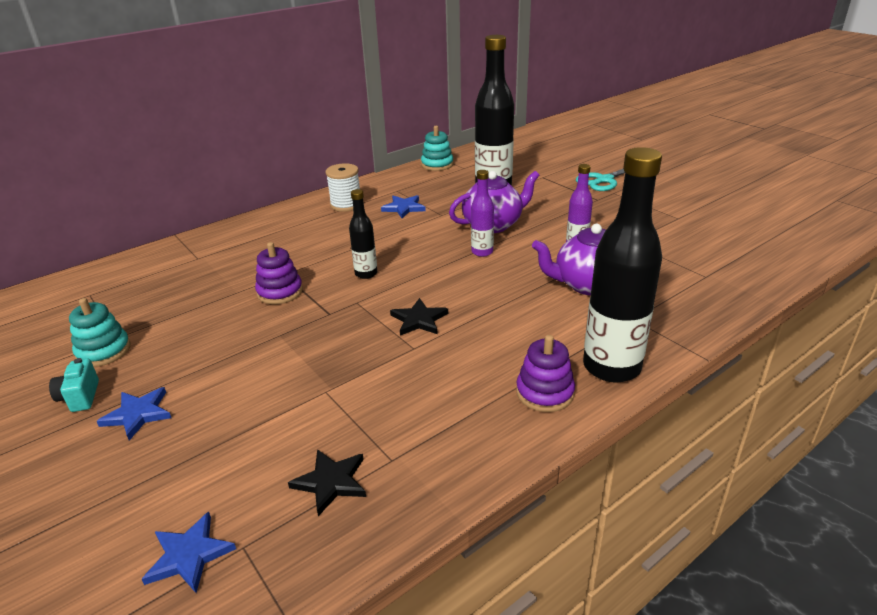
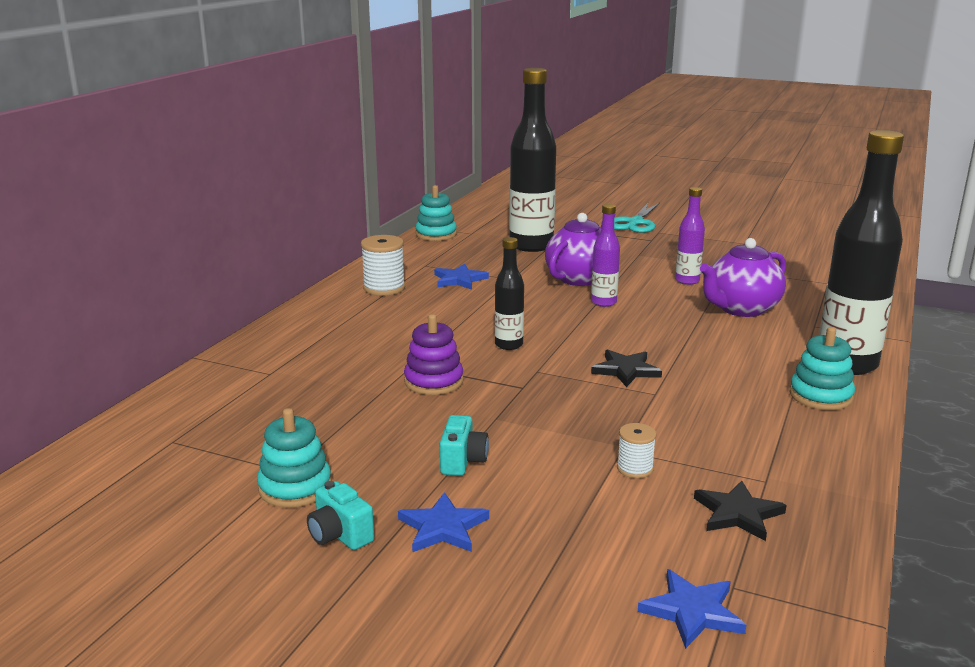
camera: 30 degrees left, 10 degrees down
(214, 364) = (462, 461): none -> turquoise camera
(312, 412) = (635, 469): none -> white spool
(545, 392) = (820, 396): purple stacking toy -> turquoise stacking toy

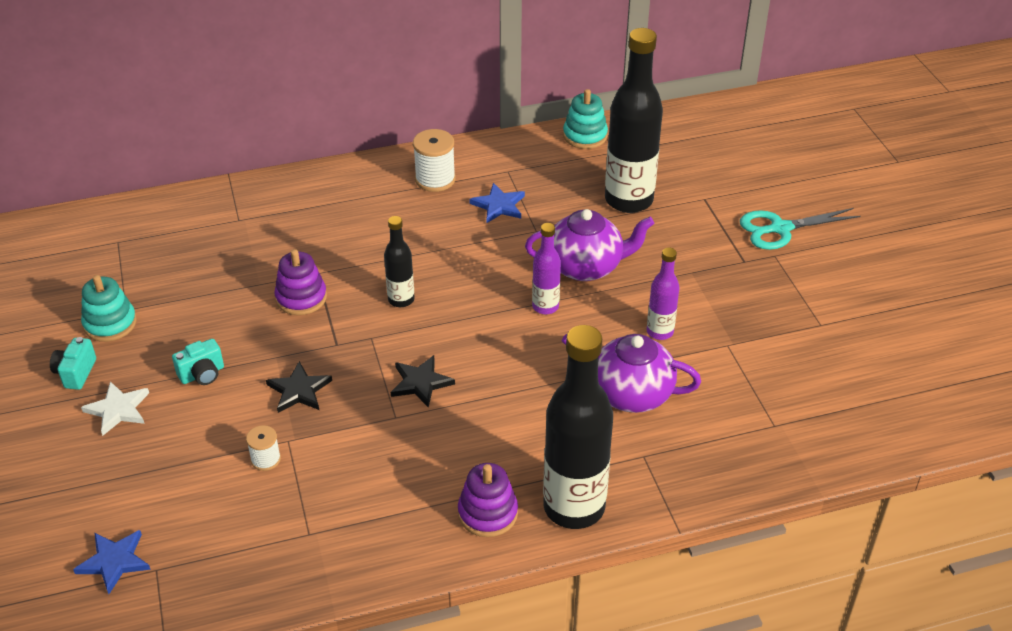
camera: 50 degrees right, 20 degrees up
(443, 527) = (118, 409): blue star -> white star
(737, 513) = (248, 537): black star -> black star (299, 390)
(820, 396) = (488, 513): turquoise stacking toy -> purple stacking toy

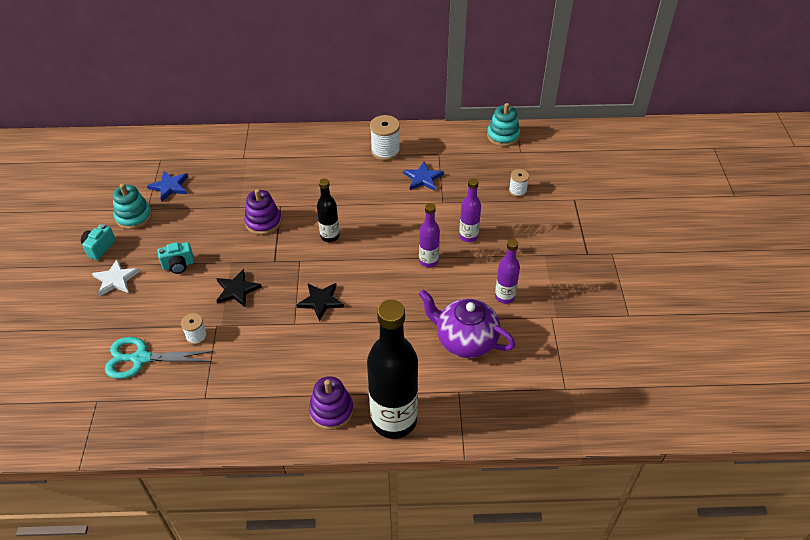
camera: 15 degrees right, 5 degrees up
(114, 561) = (73, 388): blue star -> blue star (169, 187)
(586, 267) = (468, 236): purple teapot -> purple bottle
(628, 200) = (517, 190): black bottle -> white spool
(780, 229) = (623, 233): turquoise scissors -> turquoise scissors (141, 358)

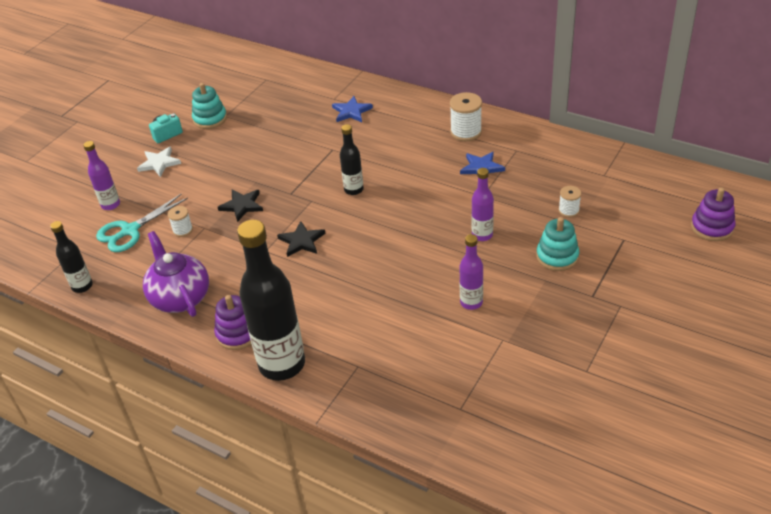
camera: 35 degrees right, 5 degrees down
(135, 435) = (82, 286): none -> black bottle
(141, 358) = (130, 230): turquoise scissors -> turquoise scissors turned 75 degrees counterclockwise
(169, 187) = (256, 104): blue star -> blue star (351, 111)
(178, 265) = (213, 169): turquoise camera -> none
(263, 222) = (307, 158): purple stacking toy -> purple stacking toy (712, 227)
(428, 261) = (425, 243): purple bottle -> purple bottle (110, 205)
(465, 340) = (400, 325): purple teapot -> purple teapot (180, 297)
(503, 136) = (597, 154): turquoise stacking toy -> turquoise stacking toy (557, 256)

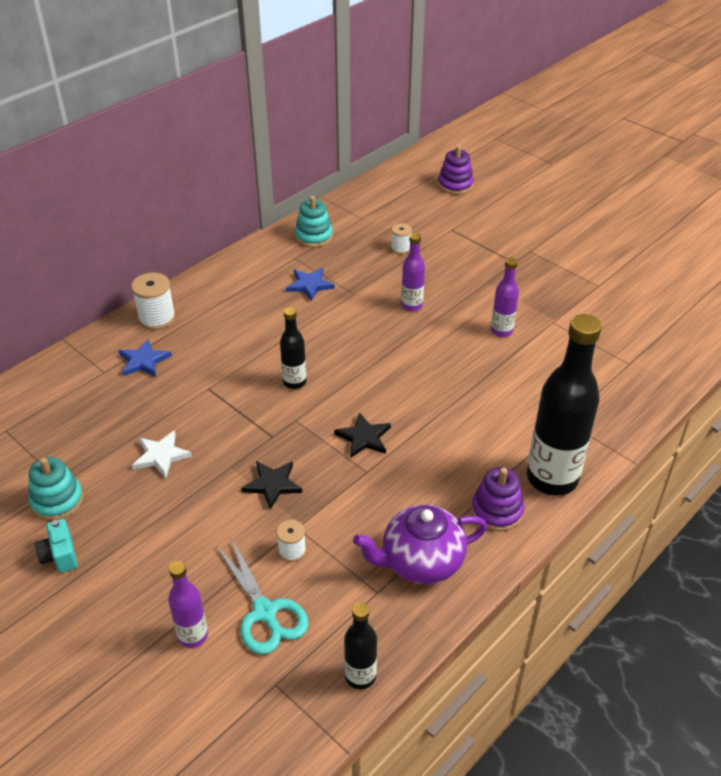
camera: 80 degrees left, 0 degrees up
(159, 163) = (127, 569): white star -> white star (161, 455)
(466, 132) = (243, 283): white spool -> white spool (157, 318)
(557, 256) = (459, 269): turquoise stacking toy -> turquoise stacking toy (313, 236)

